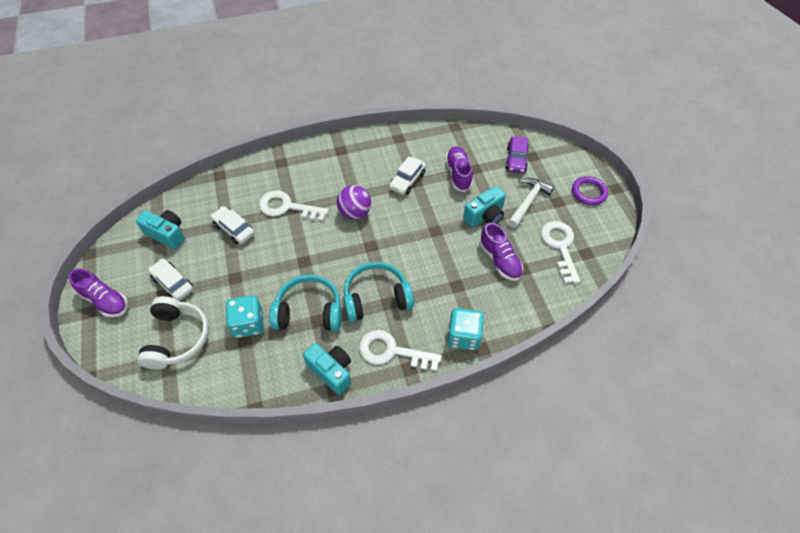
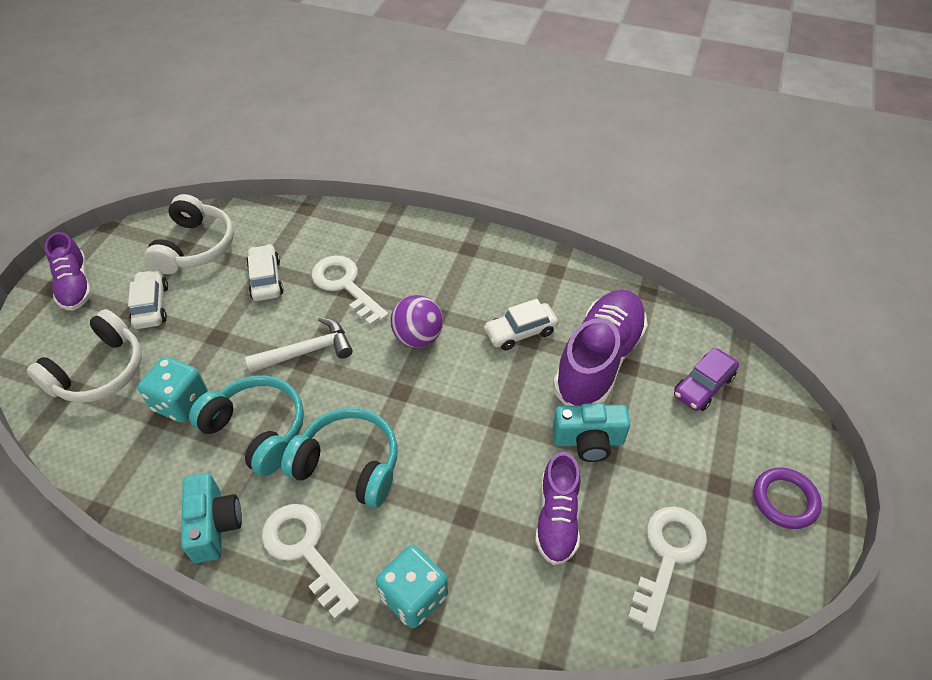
camera: 35 degrees right, 5 degrees down
(167, 234) = (195, 247): turquoise camera -> white headphones
(458, 174) = (598, 360): purple shoe -> purple shoe, size x1.67
(528, 202) = (671, 458): white hammer -> white hammer (307, 351)

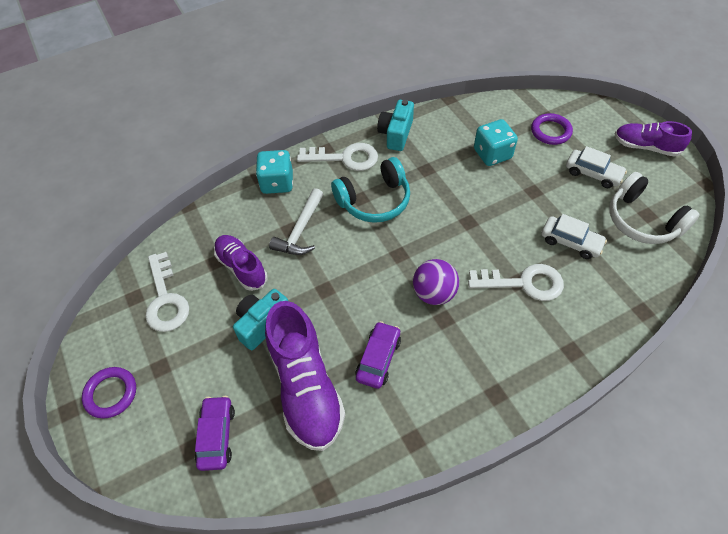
camera: 135 degrees right, 5 degrees up
(99, 371) = (550, 131): white headphones -> purple ring
(214, 525) = (396, 134): turquoise camera -> turquoise camera turned 75 degrees clockwise
(257, 430) = (439, 175): turquoise headphones -> none
(307, 351) = (478, 227): white hammer -> white hammer (300, 230)
(520, 332) = (378, 358): white car -> purple car

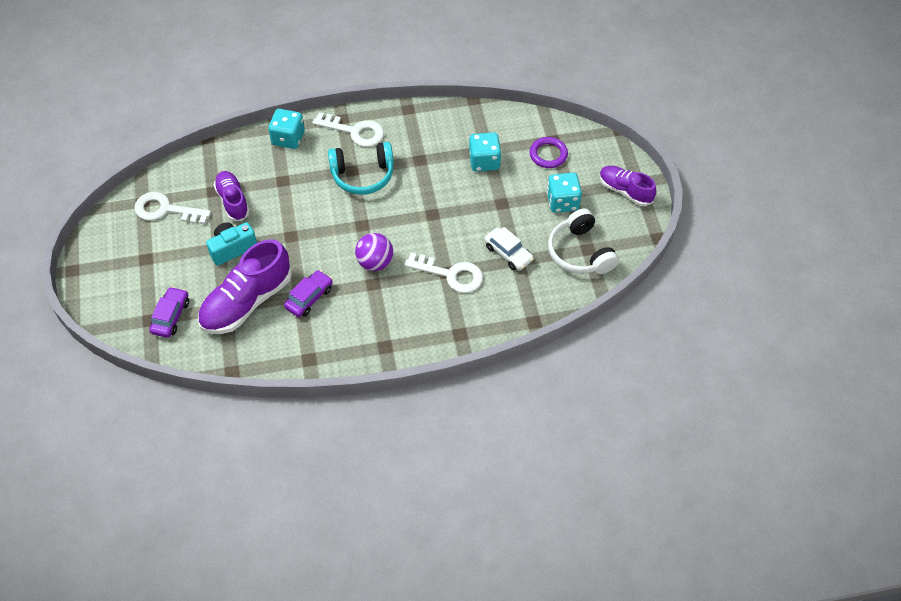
camera: 15 degrees right, 0 degrees up
(111, 393) = (105, 267): purple ring -> none
(165, 299) = (165, 210): white key -> white key turned 105 degrees clockwise
(300, 230) = (291, 184): white hammer -> none
(305, 386) = (247, 302): purple shoe -> purple shoe turned 45 degrees clockwise
(396, 134) = (409, 121): turquoise camera -> none
(593, 173) = (562, 202): white car -> turquoise dice

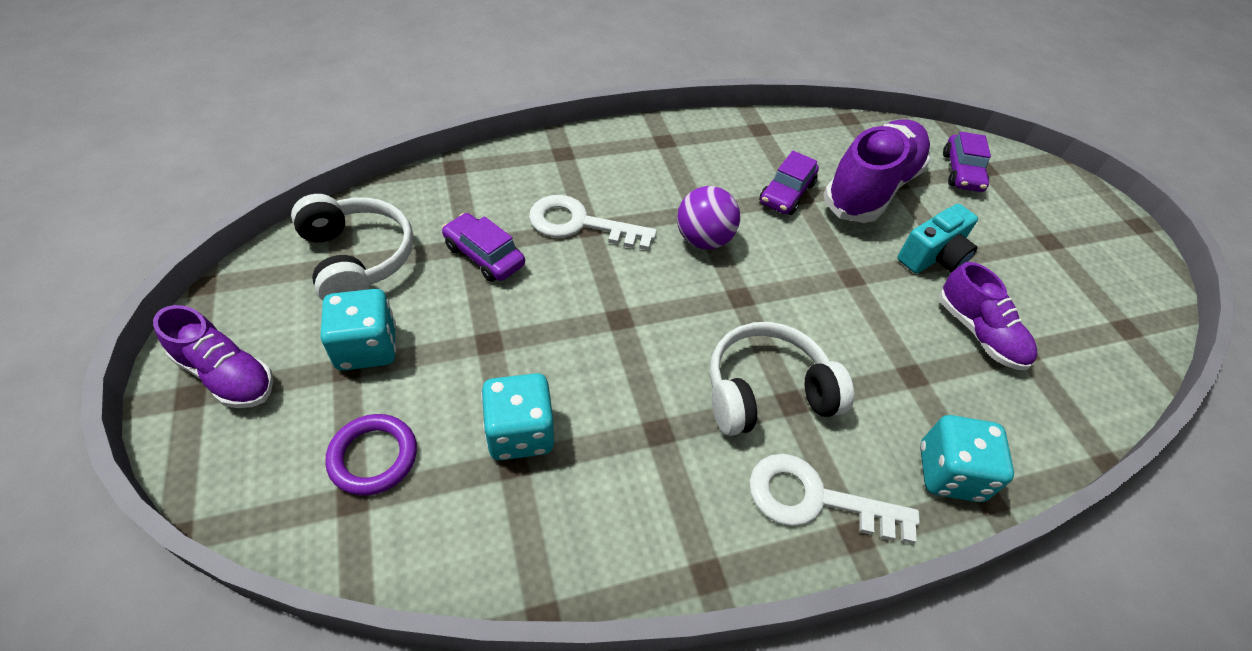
camera: 170 degrees right, 5 degrees down
(165, 210) = (1078, 315): white key -> none
(363, 175) = (766, 391): turquoise headphones -> white headphones
(508, 253) = (484, 255): white car -> purple car

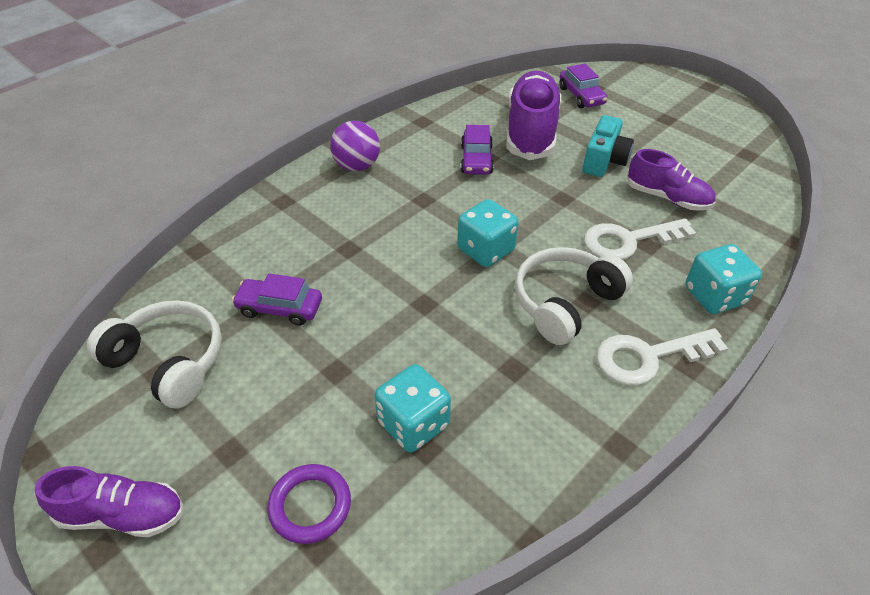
camera: 25 degrees left, 5 degrees down
(367, 348) = (236, 427): turquoise dice -> turquoise dice (485, 250)
(580, 224) = (340, 249): white key -> white key (628, 241)
(703, 239) = (442, 218): purple ball -> purple ball (357, 166)

